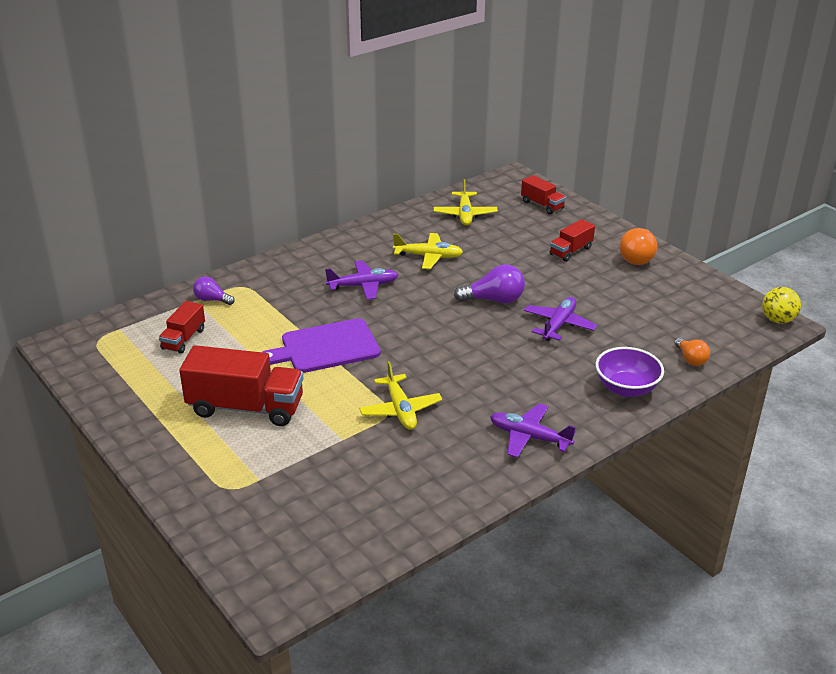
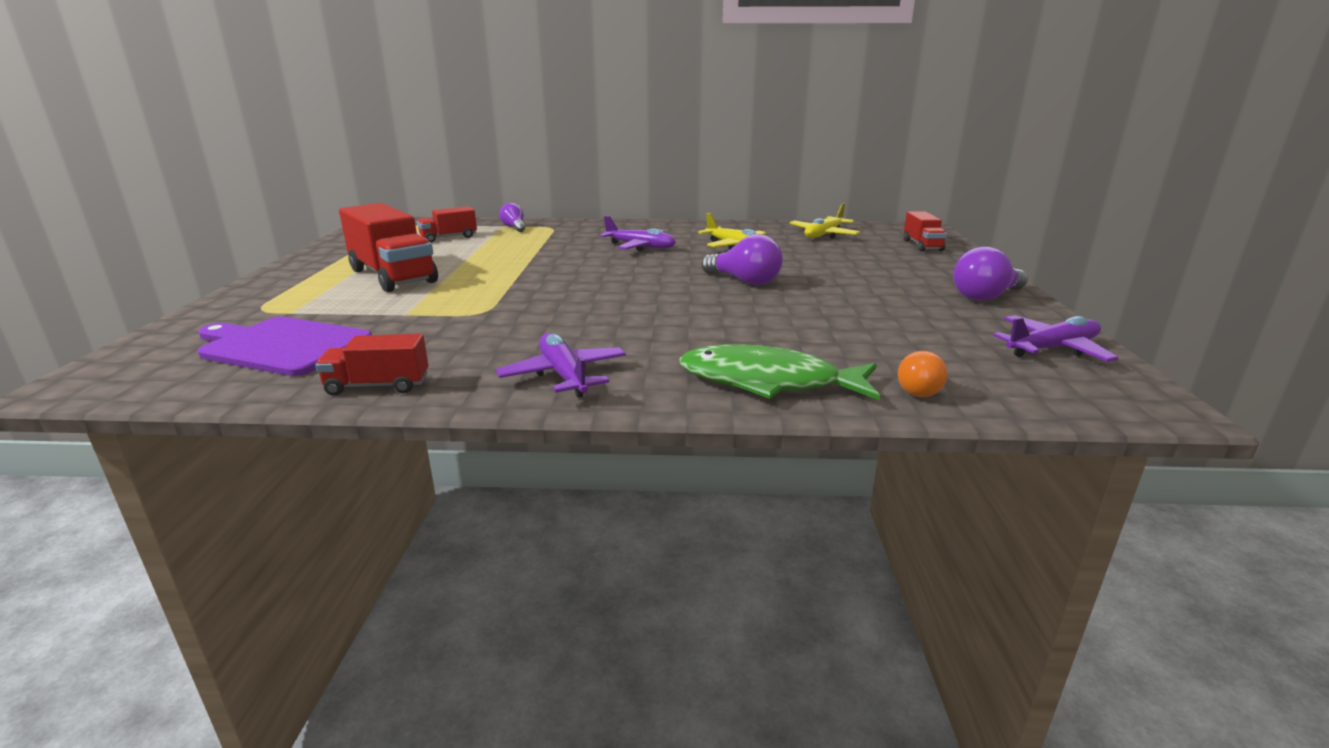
camera: 40 degrees right, 10 degrees down
(326, 347) = (530, 266): purple cutting board -> purple cutting board (282, 346)
(400, 410) = (494, 314): yellow plane -> none
(558, 325) = (782, 313): purple plane -> purple plane (1052, 349)
(570, 251) = (900, 275): red truck -> red truck (378, 386)
(626, 388) = (768, 382): purple bowl -> green fish
(637, 257) = (985, 297): orange light bulb -> purple light bulb
(777, 320) = (1152, 401): yellow ball -> none

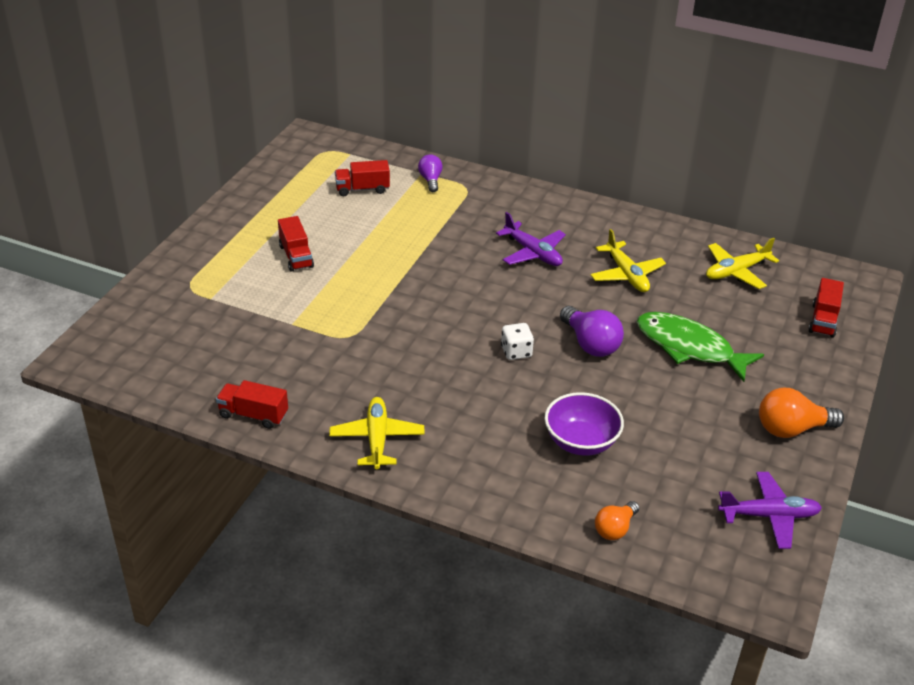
camera: 20 degrees right, 15 degrees up
(282, 346) = (200, 346): purple cutting board -> none
(392, 276) = (296, 256): red truck -> red truck, size x0.53
(564, 375) = (377, 439): purple plane -> yellow plane
(676, 295) = (516, 352): none -> white dice
(768, 382) = (513, 488): green fish -> green fish (689, 347)
(804, 336) = (581, 442): none -> purple bowl
(985, 297) = (791, 429): purple light bulb -> orange light bulb

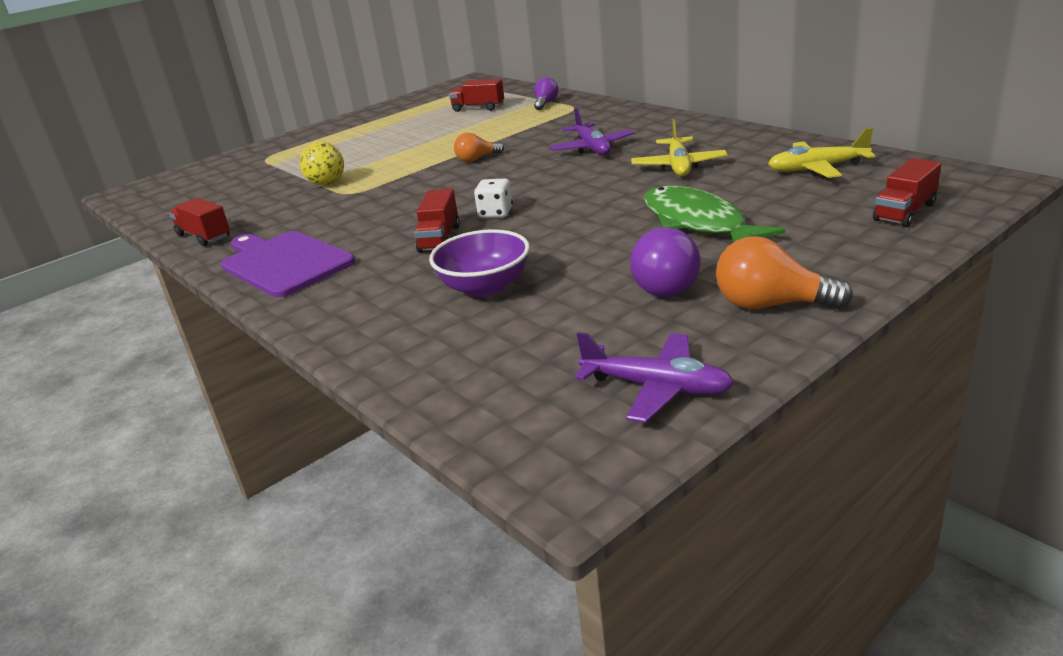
camera: 30 degrees right, 10 degrees down
(296, 256) = (372, 143): red truck -> red truck (439, 239)
(308, 325) = (327, 184): none -> yellow ball
(377, 439) = (284, 263): yellow plane -> purple cutting board
(590, 344) = (582, 213): purple light bulb -> purple light bulb (661, 284)
(615, 529) = (438, 369): orange light bulb -> orange light bulb (477, 159)

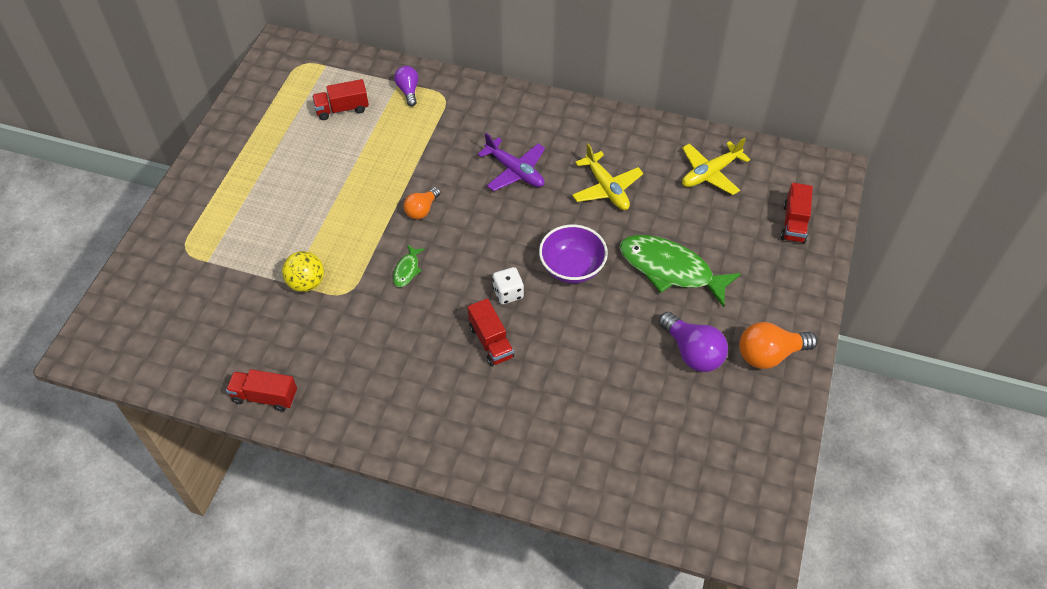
camera: 35 degrees left, 25 degrees up
(284, 263) = (385, 411): purple cutting board -> none
(419, 188) = (407, 270): none -> green fish
(485, 287) = (576, 392): purple bowl -> purple bowl (572, 267)
(656, 387) = (753, 456): purple plane -> none

